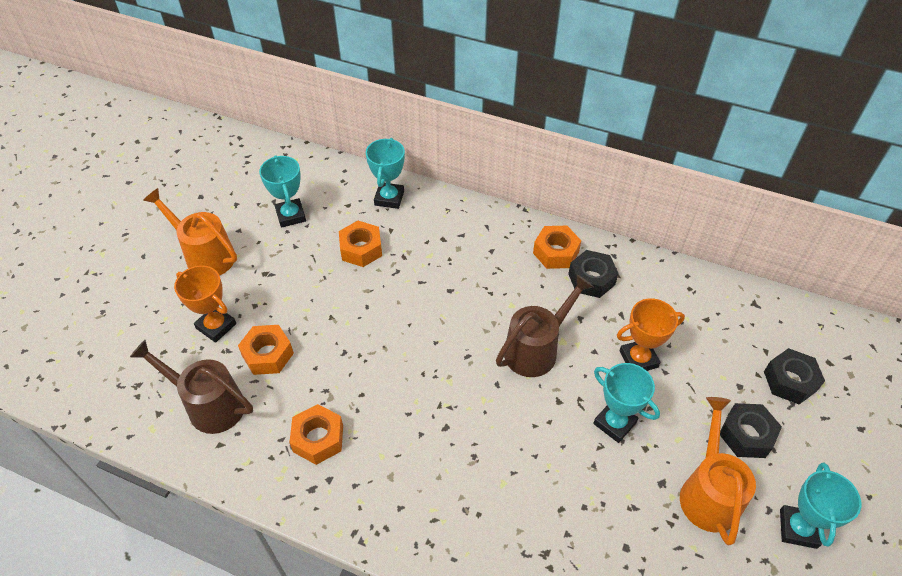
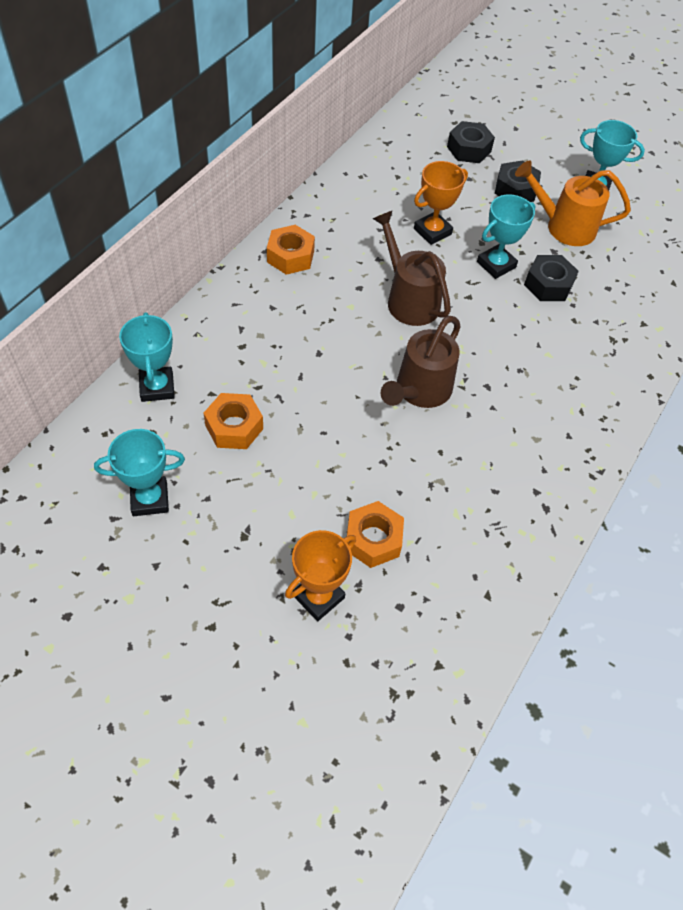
camera: 85 degrees left, 5 degrees up
(205, 255) = (190, 610): orange watering can -> none
(208, 404) = (434, 607): brown watering can -> brown watering can (419, 391)
(318, 439) = (490, 497): orange nut -> none
(389, 198) = (157, 387): turquoise trophy -> turquoise trophy turned 60 degrees clockwise
(591, 279) = (333, 239): black nut -> black nut (548, 285)
(638, 359) = (432, 231): orange trophy -> orange trophy turned 60 degrees clockwise

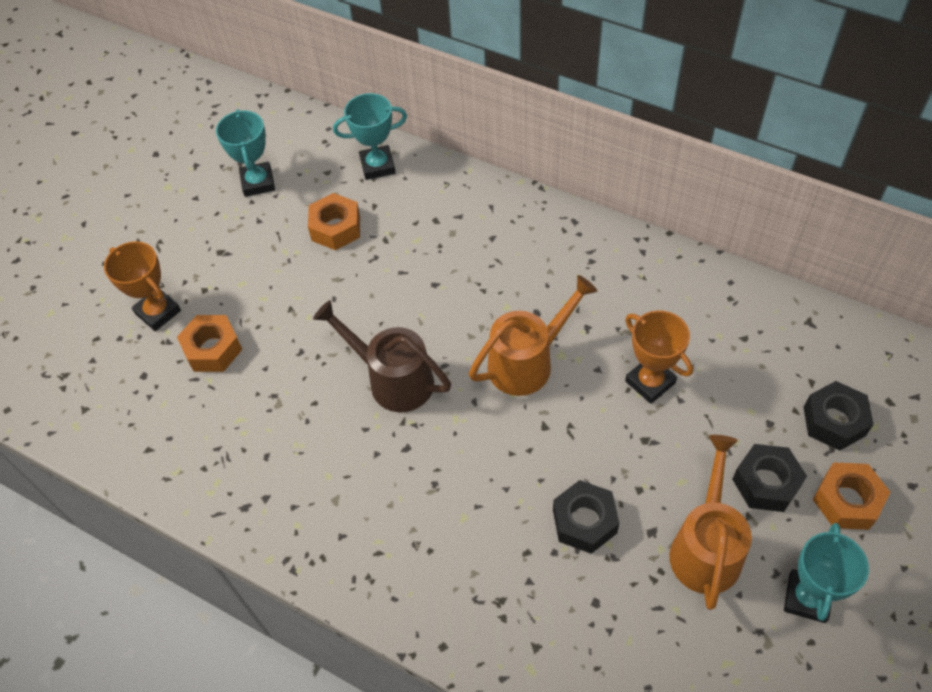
camera: 95 degrees right, 0 degrees up
(290, 256) = (571, 244): orange nut -> orange nut (847, 501)
(408, 299) = (528, 361): brown watering can -> orange watering can
(496, 265) = (607, 457): turquoise trophy -> none

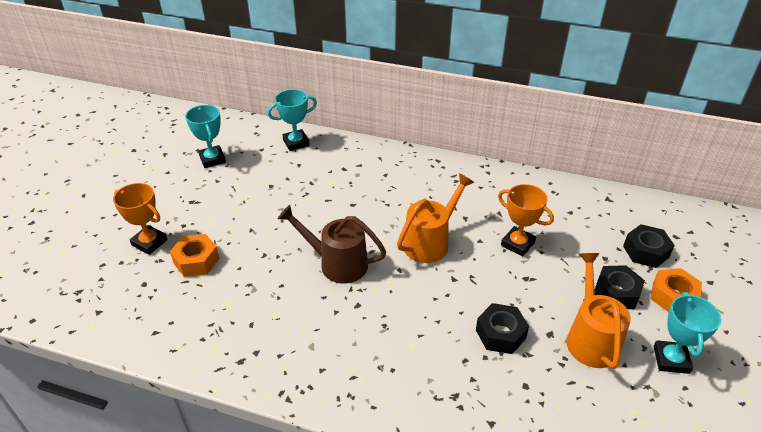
camera: 15 degrees left, 15 degrees down
(336, 228) = (274, 179): orange nut -> none

